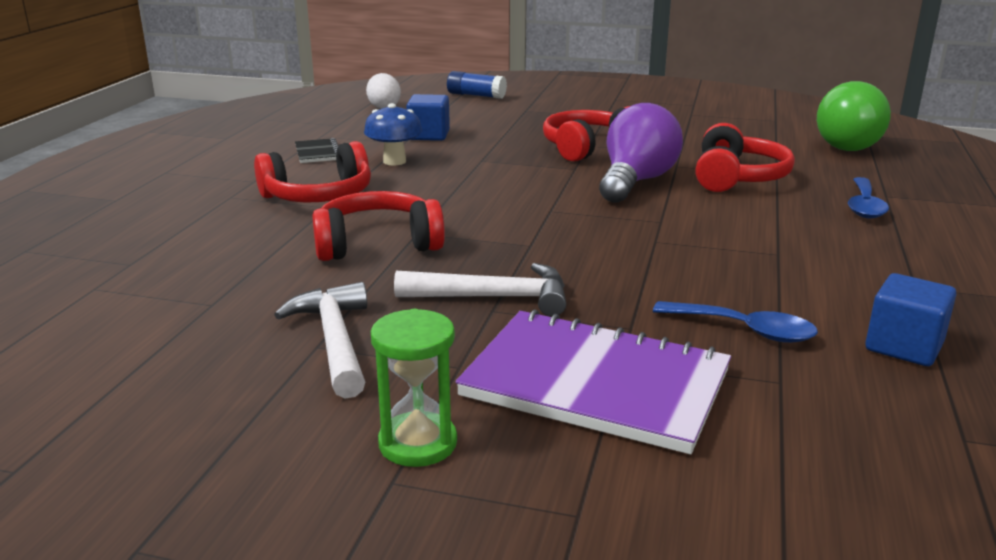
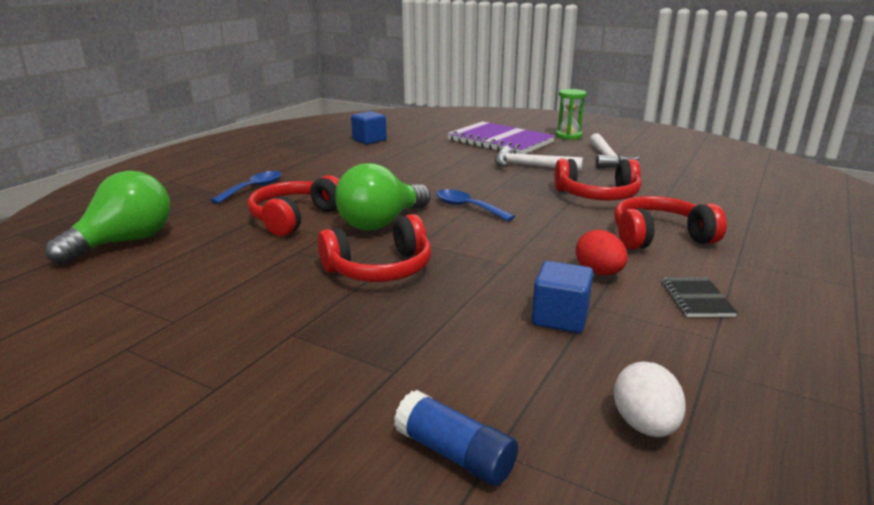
camera: 165 degrees left, 0 degrees up
(394, 161) = (599, 273): blue mushroom -> red egg
(636, 182) = (381, 223): purple light bulb -> green light bulb
(745, 330) = (424, 148): blue spoon -> blue spoon (467, 207)

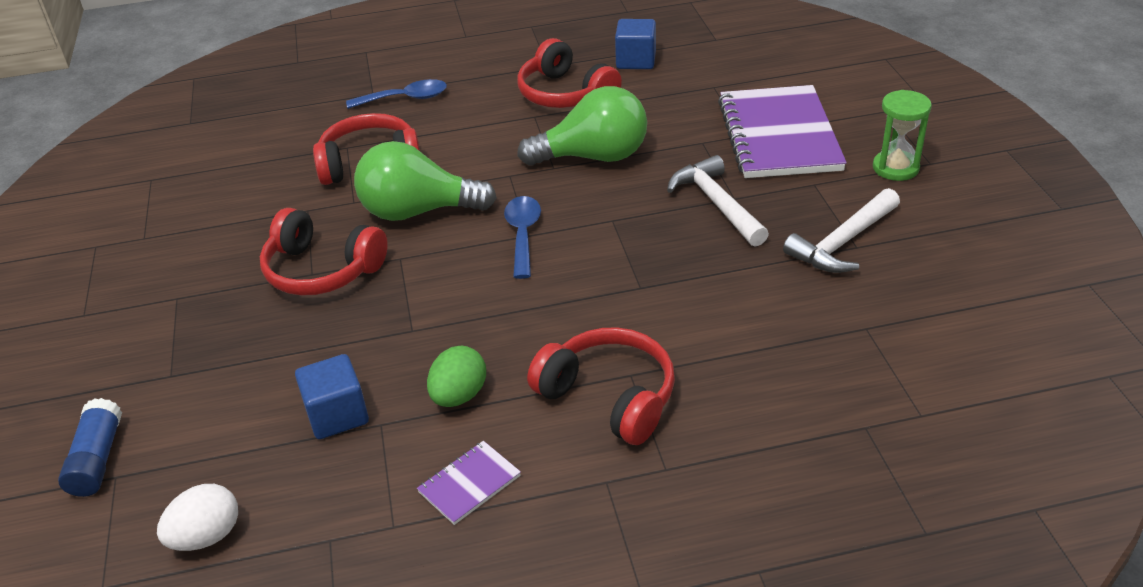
camera: 50 degrees right, 15 degrees up
(125, 242) = (231, 127): green light bulb -> green light bulb (594, 157)
(597, 195) = (684, 298): red headphones -> red headphones (565, 94)
(599, 273) = (459, 395): red egg -> green egg
(696, 299) = (469, 484): black notebook -> purple notebook

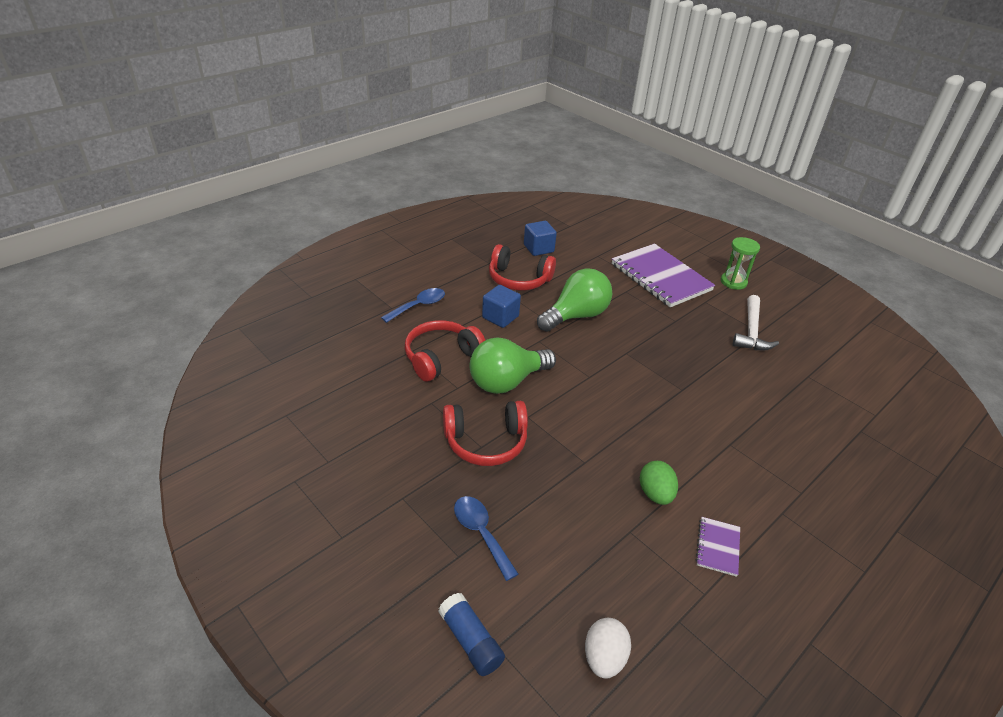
camera: 35 degrees left, 0 degrees up
(337, 415) = (598, 537): blue cube -> blue cube (500, 317)
(523, 234) = (586, 377): blue spoon -> blue spoon (481, 533)
(609, 397) = (733, 462): red headphones -> none
(716, 203) = (670, 326): white hammer -> none

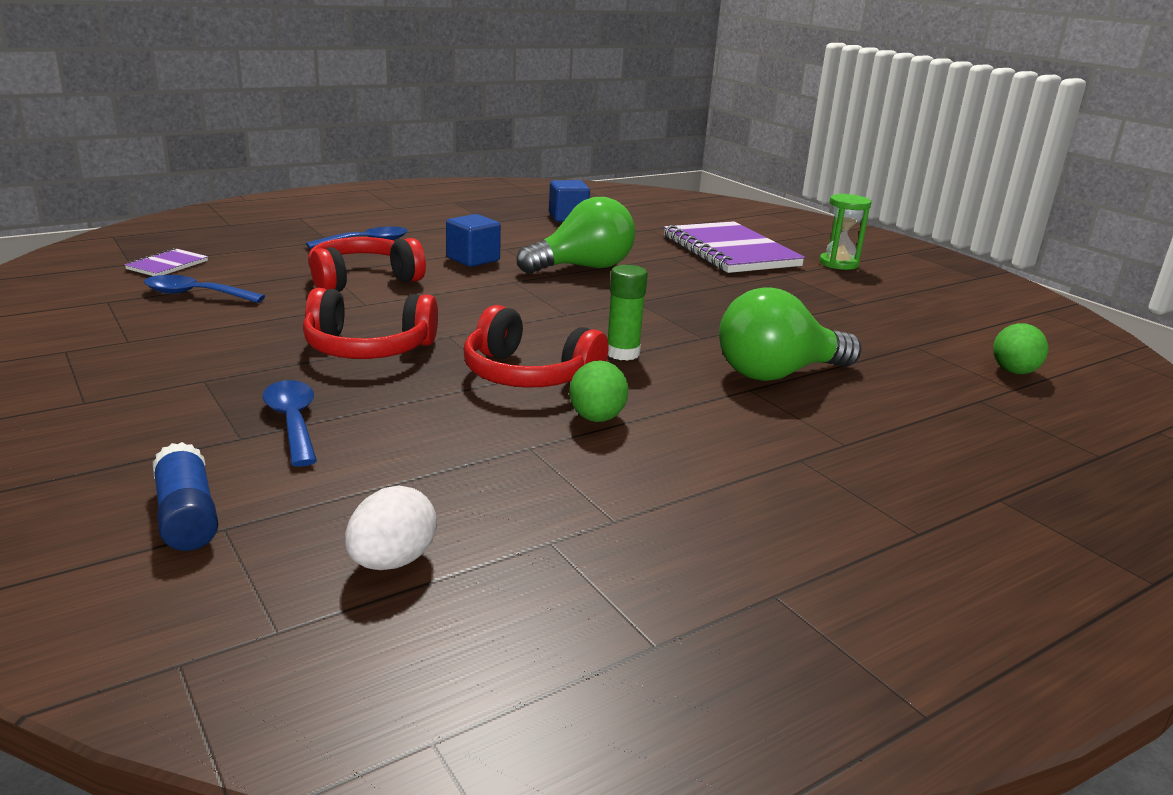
camera: 10 degrees right, 15 degrees down
(340, 396) = (195, 295): none -> blue spoon
(507, 381) = (441, 306): green light bulb -> green light bulb (777, 374)
(519, 279) = (522, 236): red headphones -> red headphones (528, 375)
(642, 418) = (622, 353): none -> green glue stick
(717, 547) = (667, 478): purple notebook -> purple notebook (167, 265)
(751, 331) = (843, 302): white hammer -> none
(871, 396) = (1013, 372): none -> green egg

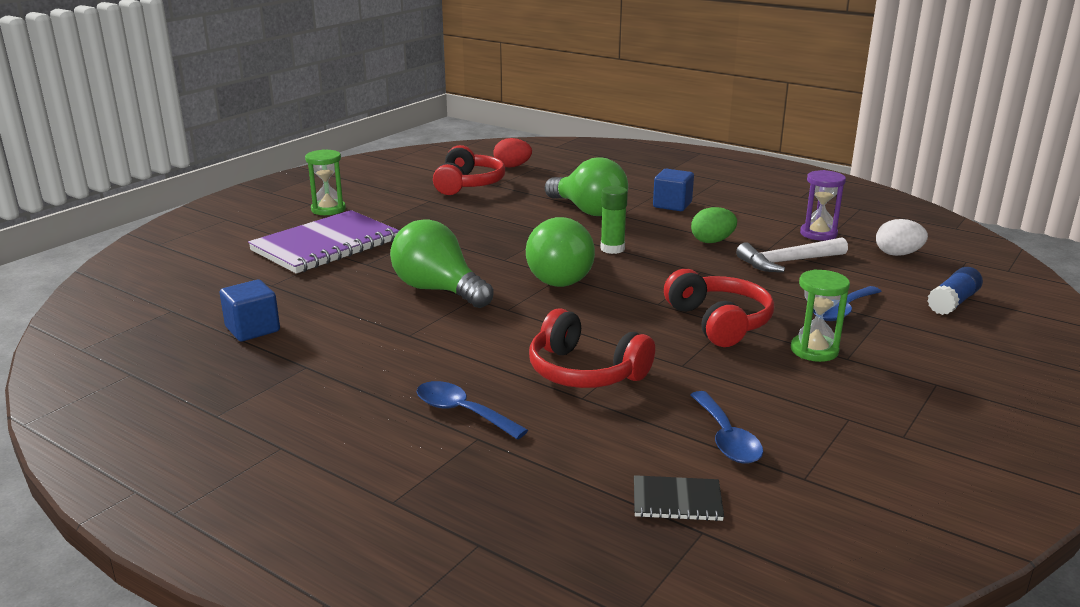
camera: 110 degrees left, 0 degrees up
(167, 265) = (677, 501): purple notebook -> black notebook
(244, 370) = (814, 350): none -> green hourglass
(470, 445) = (787, 262): none -> white hammer
(473, 259) = (464, 340): blue cube -> blue cube (672, 205)
(528, 375) = (684, 266): red headphones -> red headphones (468, 184)
(553, 520) = (818, 234): none -> purple hourglass
(563, 314) = (563, 277): none -> green light bulb
(1013, 372) = (512, 166): green egg -> red egg

